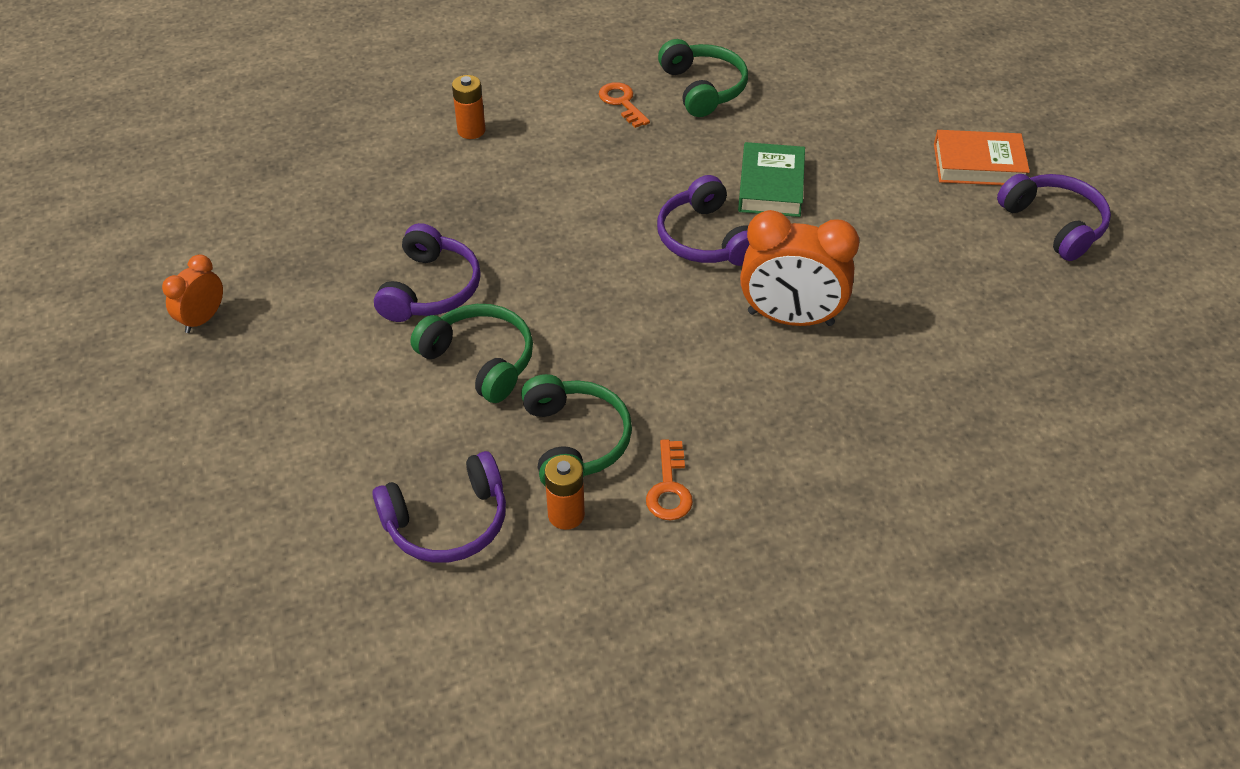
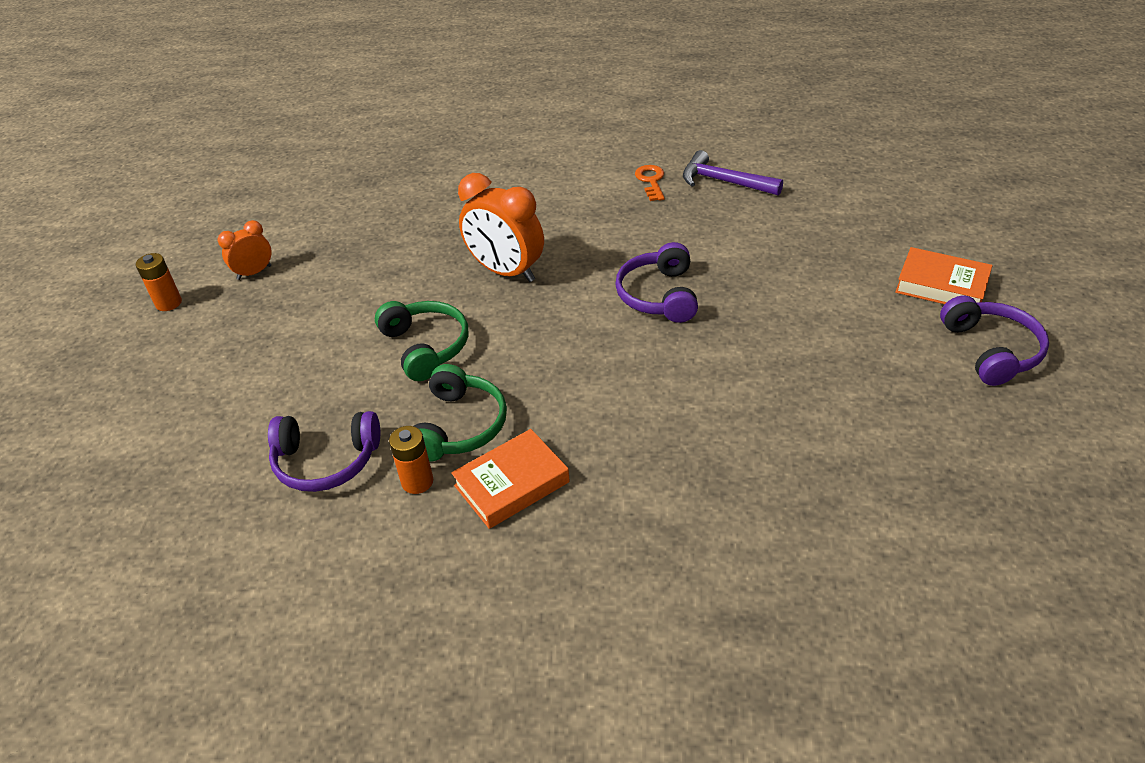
camera: 25 degrees right, 5 degrees down
(431, 289) = (422, 287): purple headphones -> none
(471, 130) = (522, 181): orange battery -> orange battery (169, 303)
(669, 488) = (512, 484): orange key -> orange book
(703, 88) = (724, 182): green headphones -> purple hammer
(771, 186) = (739, 266): green book -> none
(790, 318) = (695, 374): orange clock -> orange clock (506, 272)

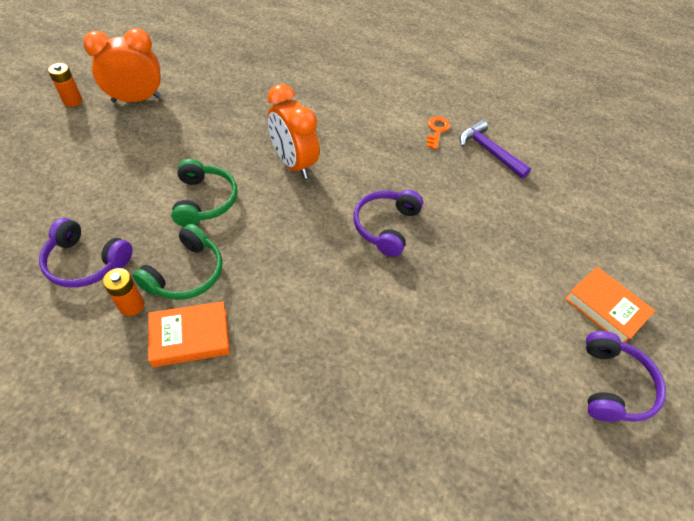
camera: 15 degrees right, 10 degrees up
(254, 272) = (136, 99): orange clock -> orange clock, size x1.84

